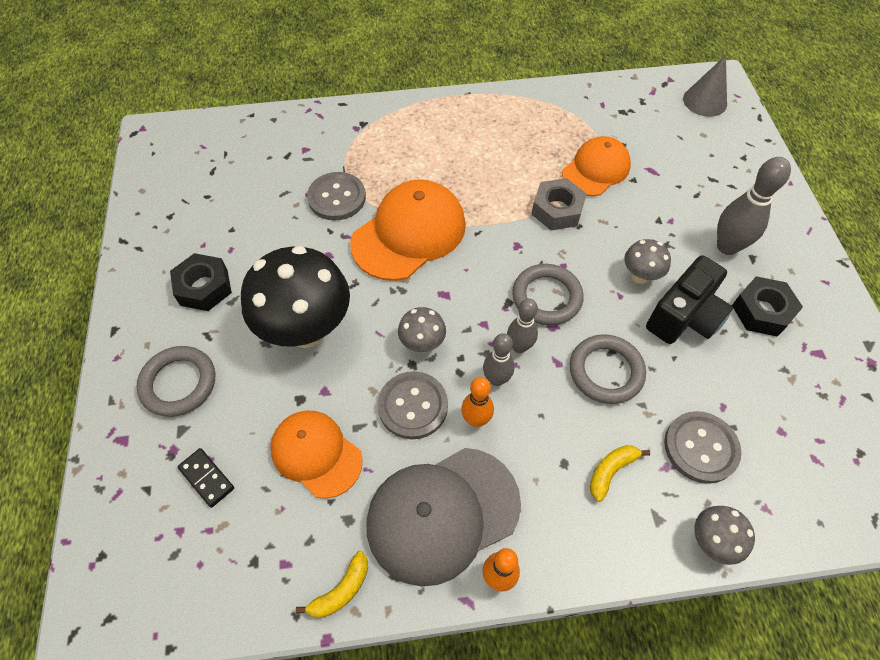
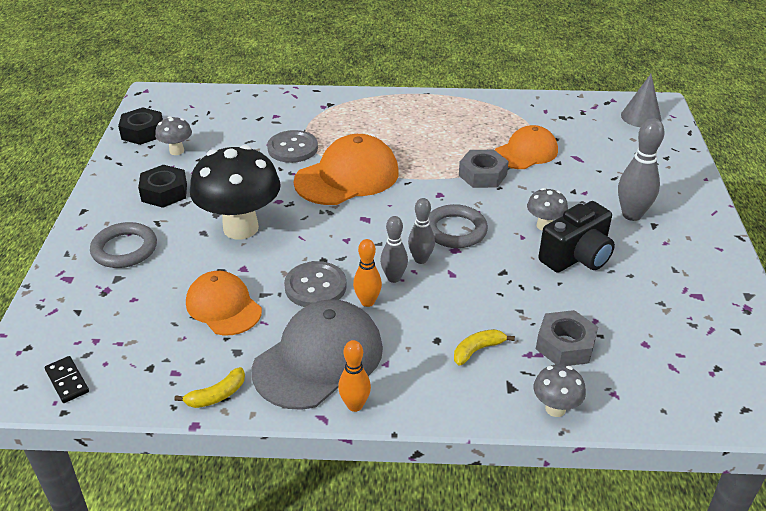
camera: 10 degrees right, 20 degrees down
(207, 478) = (128, 310): black domino -> black domino (67, 381)
(422, 344) = (336, 248): grey mushroom -> grey mushroom (176, 151)
(442, 514) = (319, 358): grey cap -> grey cap turned 150 degrees clockwise
(606, 371) = (493, 284): grey ring -> none
(700, 448) = (565, 345): grey button -> grey nut
(762, 311) = (651, 261): black nut -> black nut (142, 132)

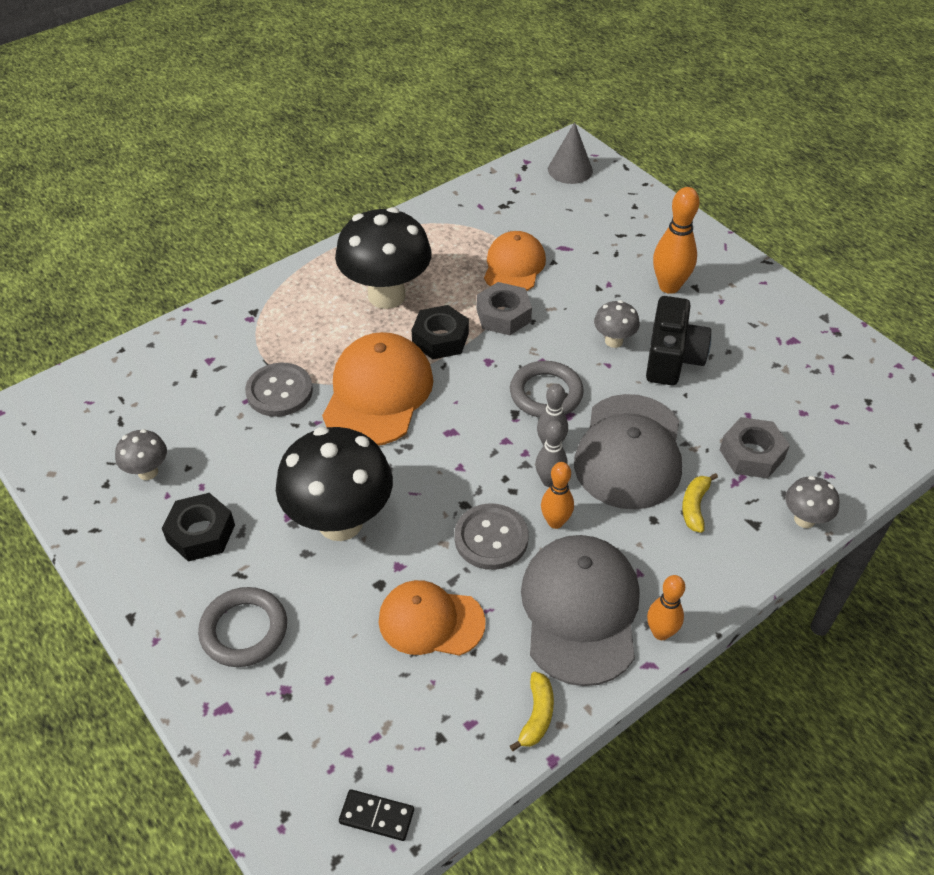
camera: 40 degrees left, 10 degrees up
(142, 132) = (72, 472): black nut -> black nut (440, 339)
(419, 131) = (386, 296): none -> black mushroom
(471, 292) = (629, 452): none -> grey cap
(632, 215) = (669, 286): grey bowling pin -> orange bowling pin

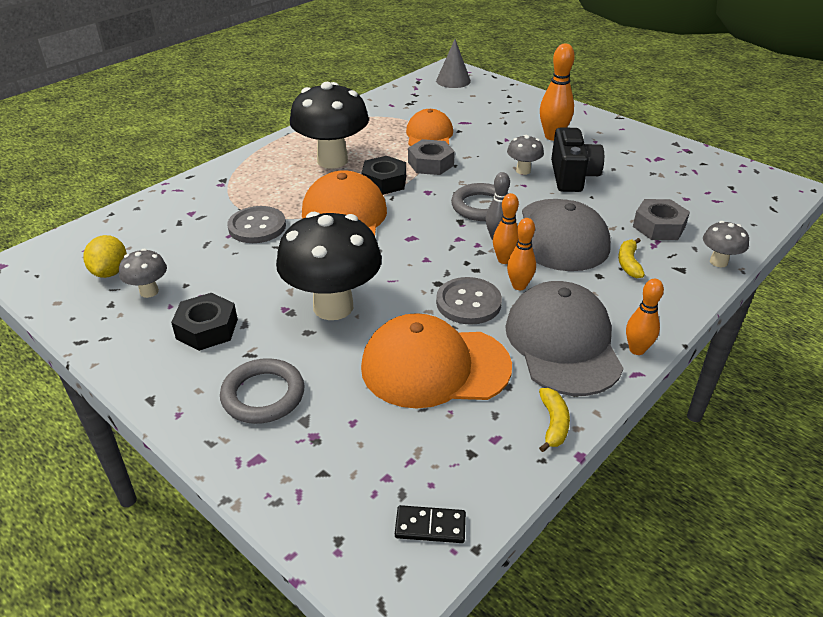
camera: 10 degrees left, 10 degrees down
(111, 438) = (110, 272): none -> yellow lemon
(431, 621) = (434, 366): orange cap -> orange cap, size x1.53
(549, 481) = (504, 260): grey bowling pin -> orange bowling pin

